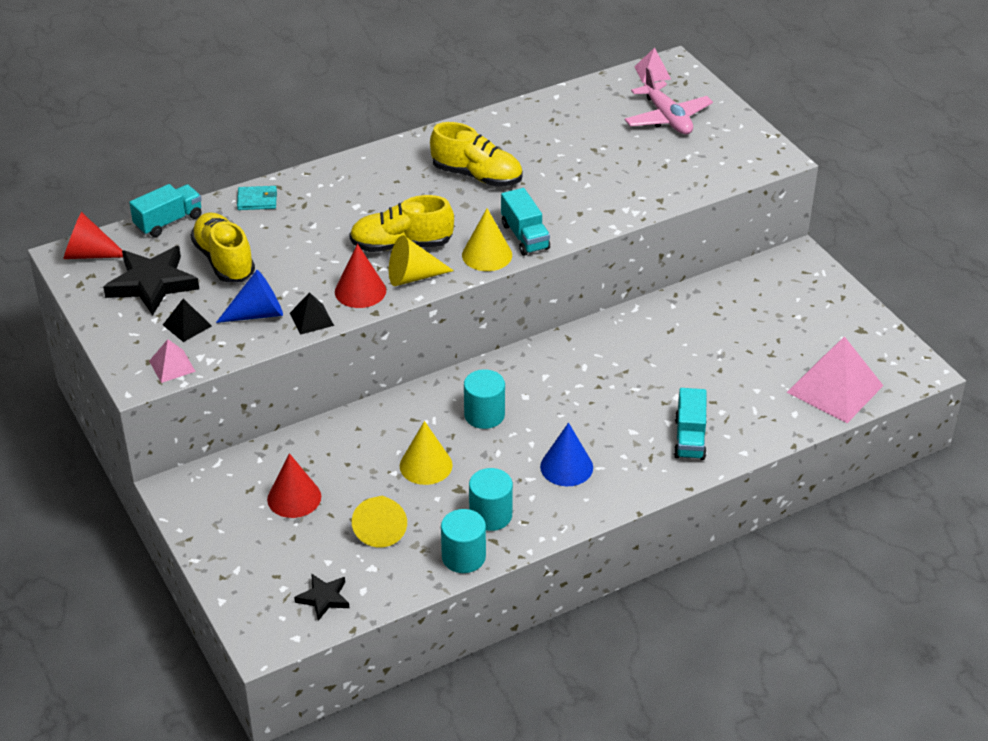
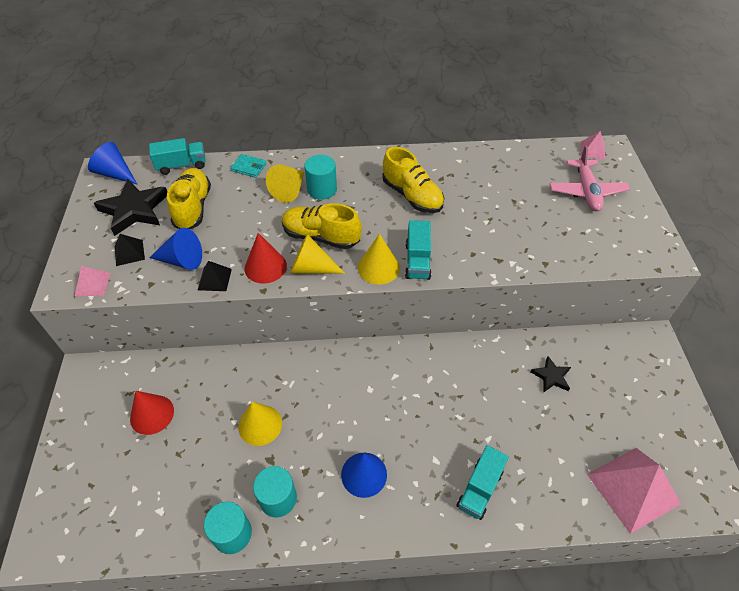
camera: 25 degrees right, 10 degrees up
(89, 254) = (115, 174): red cone -> blue cone
(324, 598) = (106, 526): black star -> black star (551, 376)
(381, 528) = (191, 472): yellow cone -> yellow cone (289, 190)
(484, 415) = (330, 394): turquoise cylinder -> turquoise cylinder (322, 189)

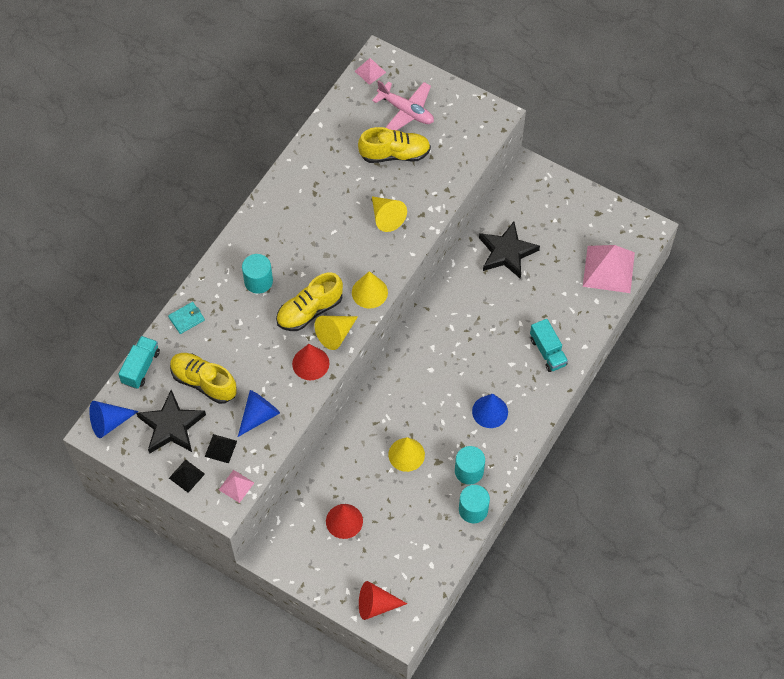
camera: 55 degrees left, 10 degrees up
(62, 504) = (376, 605): none -> red cone
(214, 279) = (296, 402): black pyramid -> black pyramid (186, 476)
(289, 190) = (240, 304): yellow cone -> yellow cone (386, 217)
(412, 196) = (317, 225): yellow shoe -> yellow shoe (394, 154)
(417, 261) = (383, 264): turquoise truck -> none
(551, 376) = (507, 252): black star -> black star, size x1.85

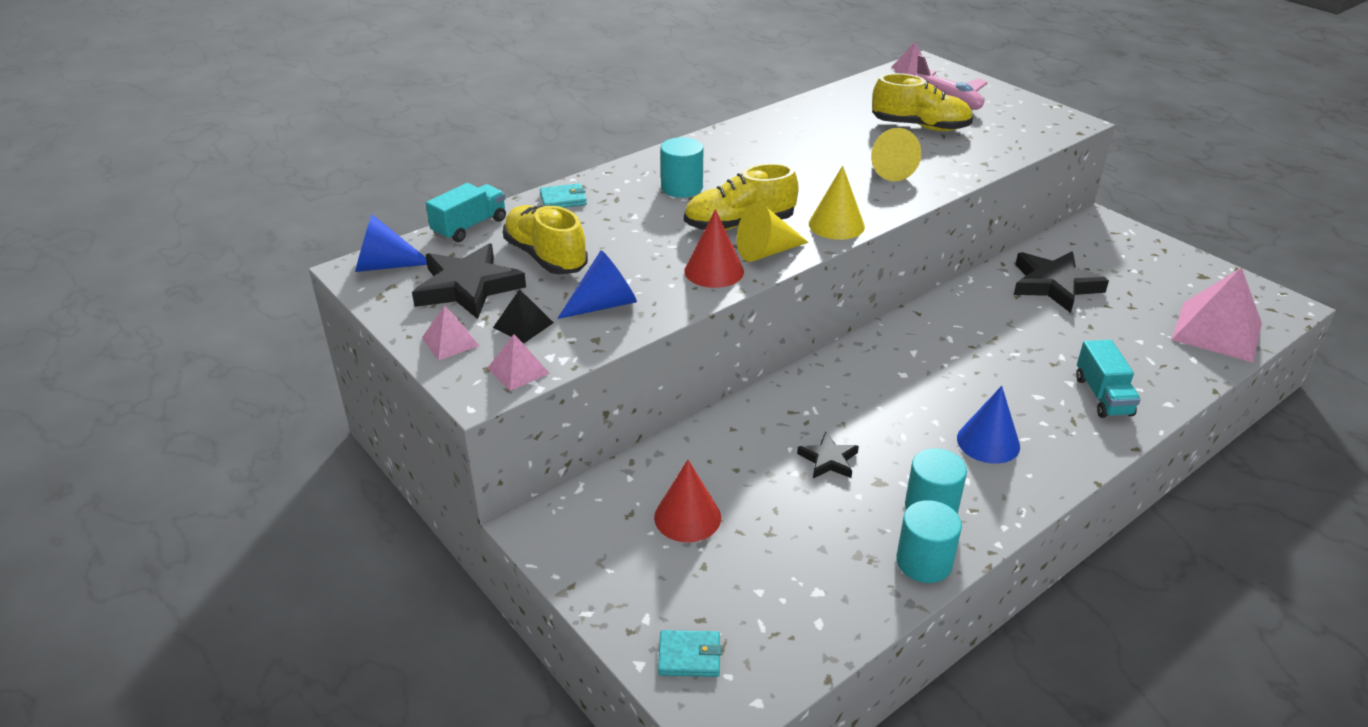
camera: 20 degrees right, 25 degrees down
(186, 476) = (450, 341): black pyramid -> pink pyramid
(376, 605) = (689, 656): red cone -> turquoise wallet
(406, 454) = (828, 460): yellow cone -> black star

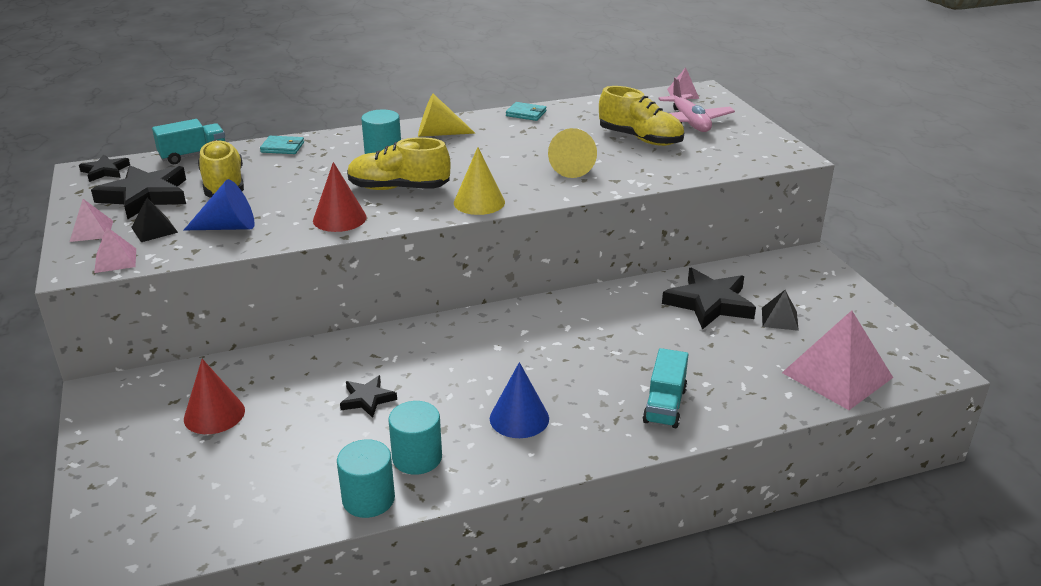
camera: 20 degrees right, 5 degrees down
(384, 265) = (105, 171): blue cone -> black star
(689, 656) = (115, 517): turquoise wallet -> turquoise wallet (526, 114)
(766, 252) = (397, 212): yellow cone -> yellow cone (438, 134)
(1126, 287) = (779, 319): none -> black pyramid

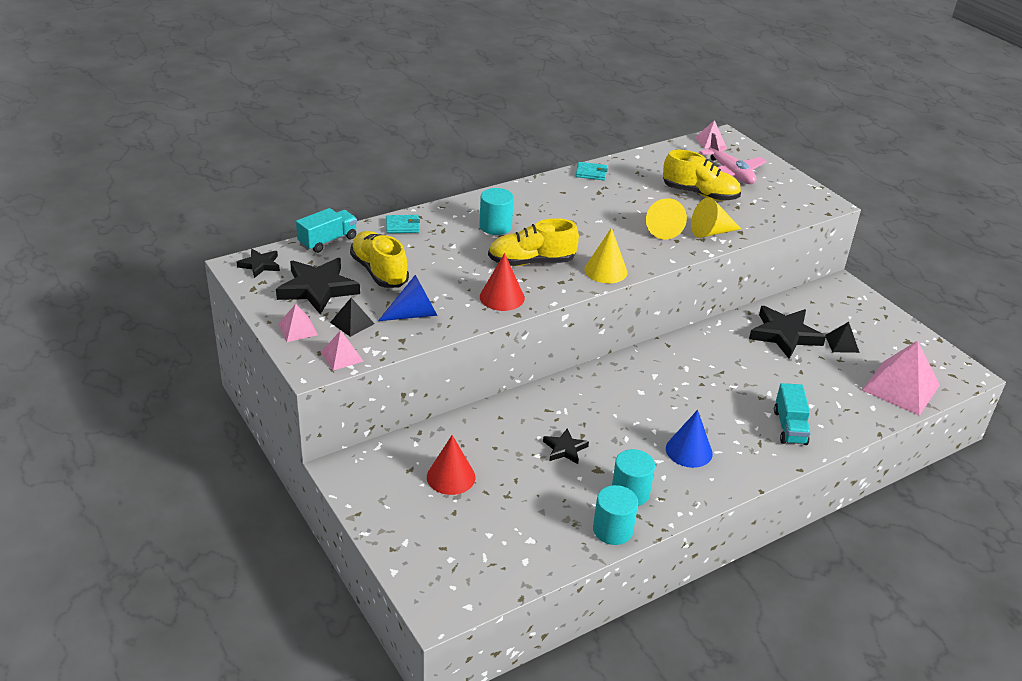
camera: 15 degrees left, 5 degrees up
(438, 134) = (529, 201): yellow cone -> yellow cone (711, 232)

